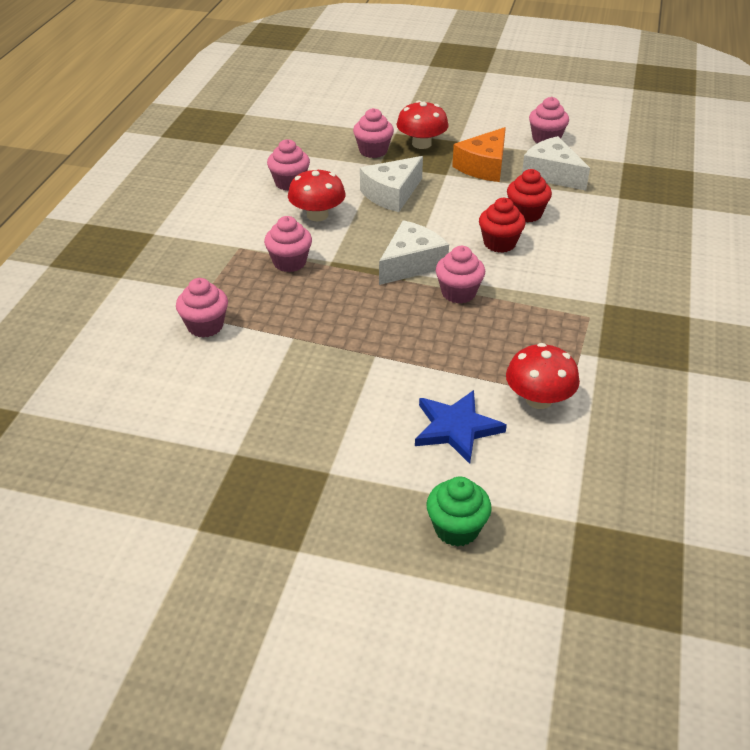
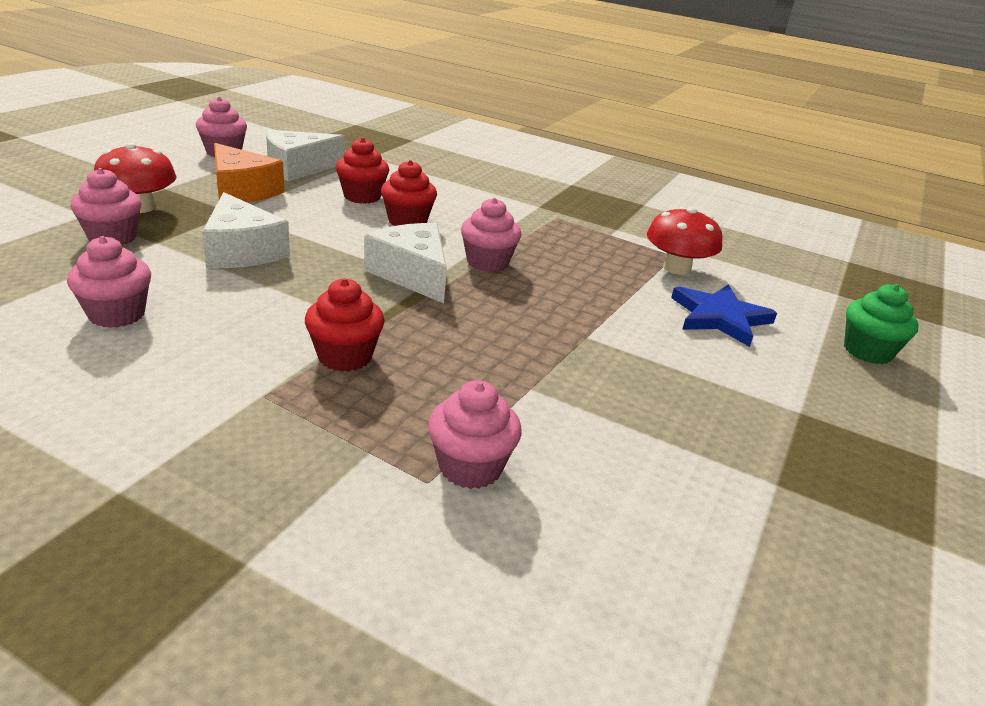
camera: 80 degrees left, 10 degrees down
(289, 262) = (345, 356): pink cupcake -> red cupcake
(317, 215) = (238, 310): red mushroom -> none

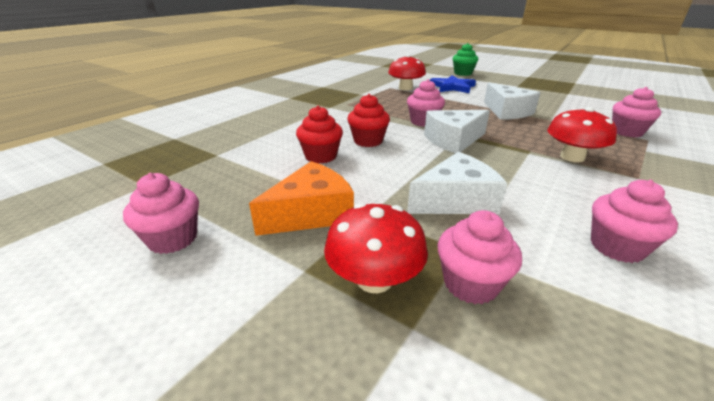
camera: 80 degrees left, 0 degrees up
(298, 168) = (243, 187): white cheese -> white cheese (507, 111)
(345, 356) = (572, 157): red cupcake -> red mushroom

